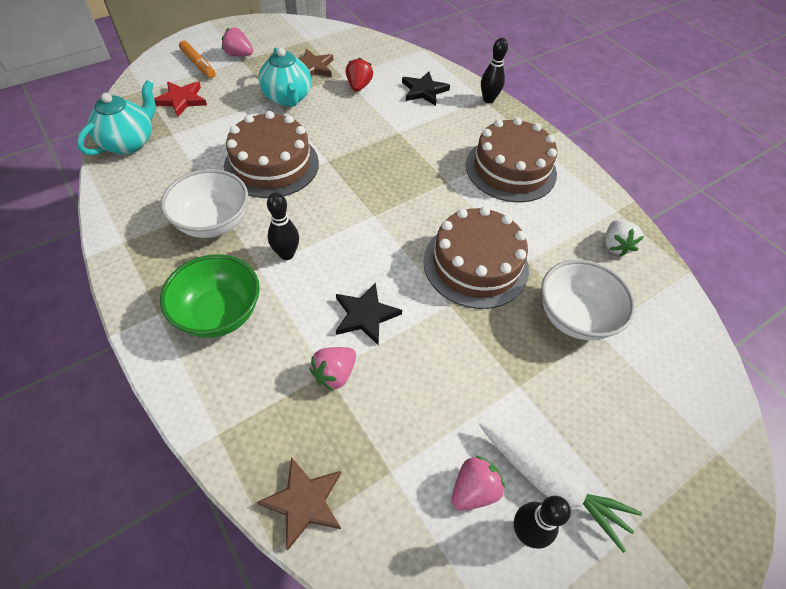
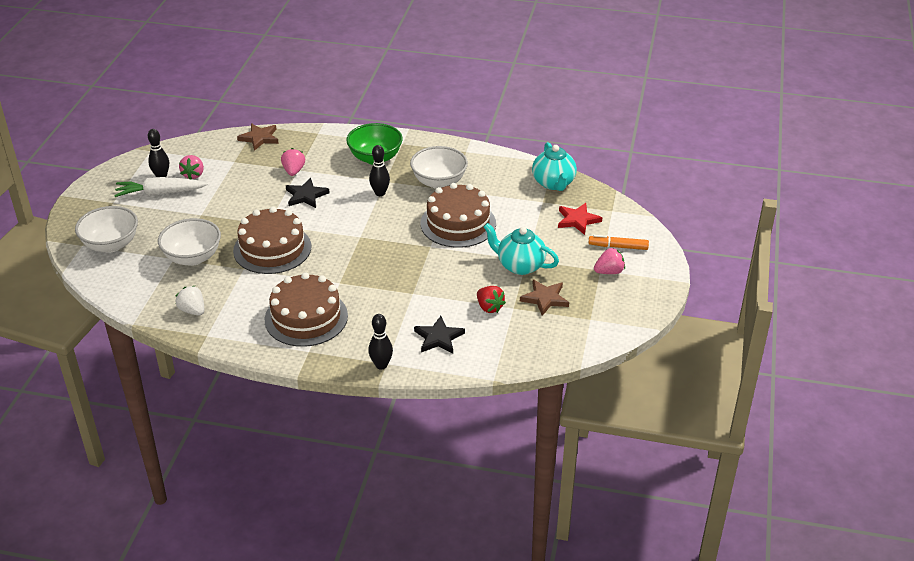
camera: 140 degrees right, 15 degrees down
(674, 420) = (111, 244): none -> white bowl

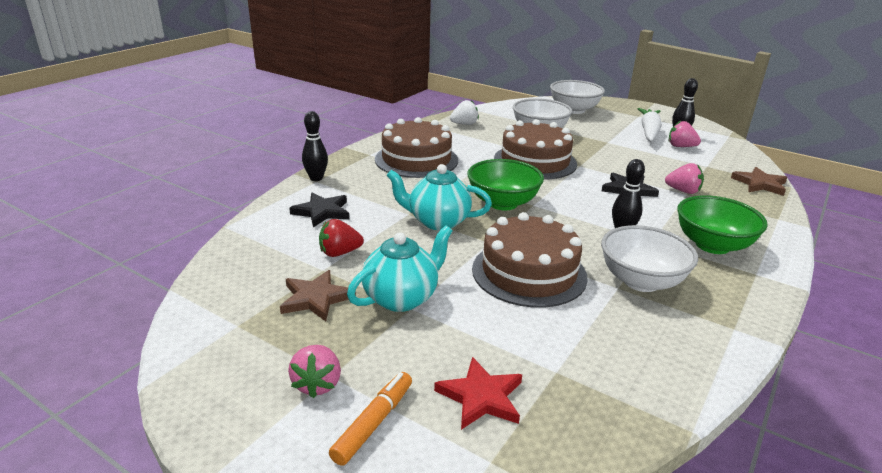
camera: 110 degrees right, 10 degrees down
(366, 251) = (502, 203): none -> green bowl
(553, 183) = (613, 405): turquoise teapot -> turquoise teapot (438, 221)

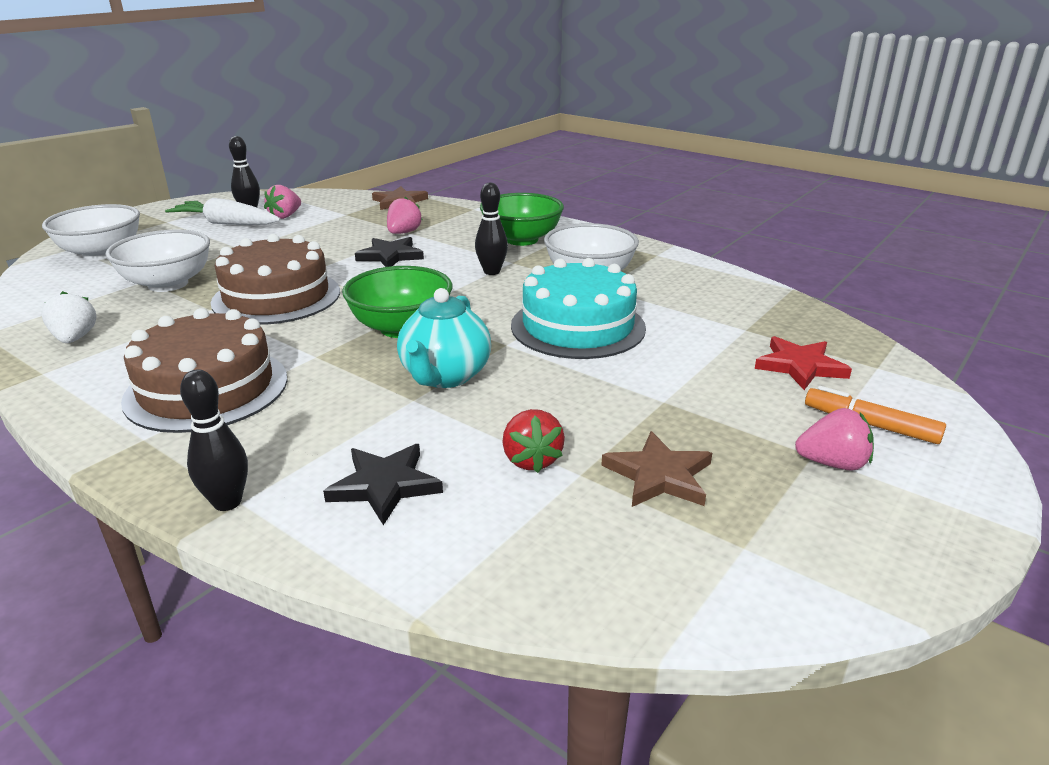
camera: 85 degrees left, 0 degrees up
(401, 298) = (644, 407): turquoise teapot -> none
(529, 272) = (578, 326): brown cake -> turquoise cake

